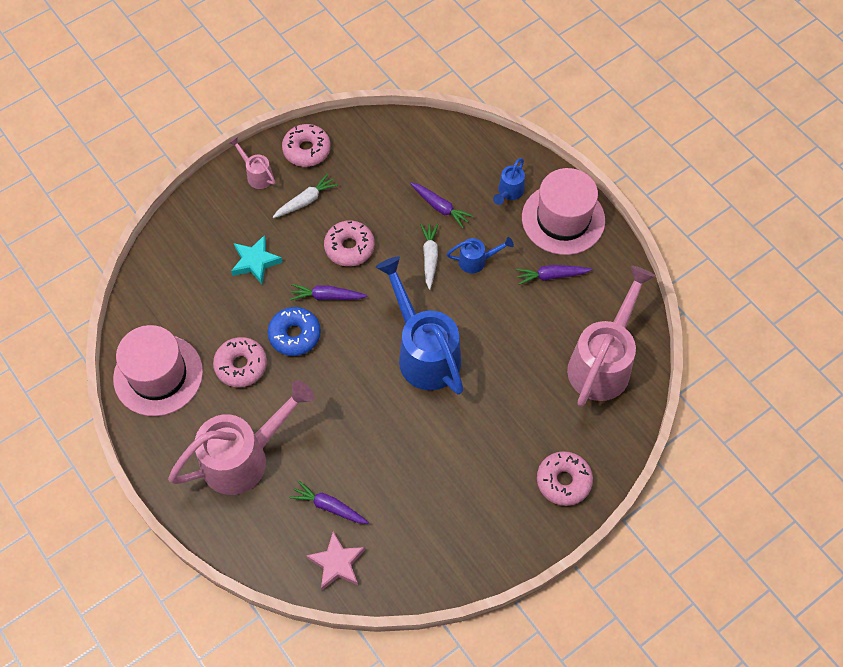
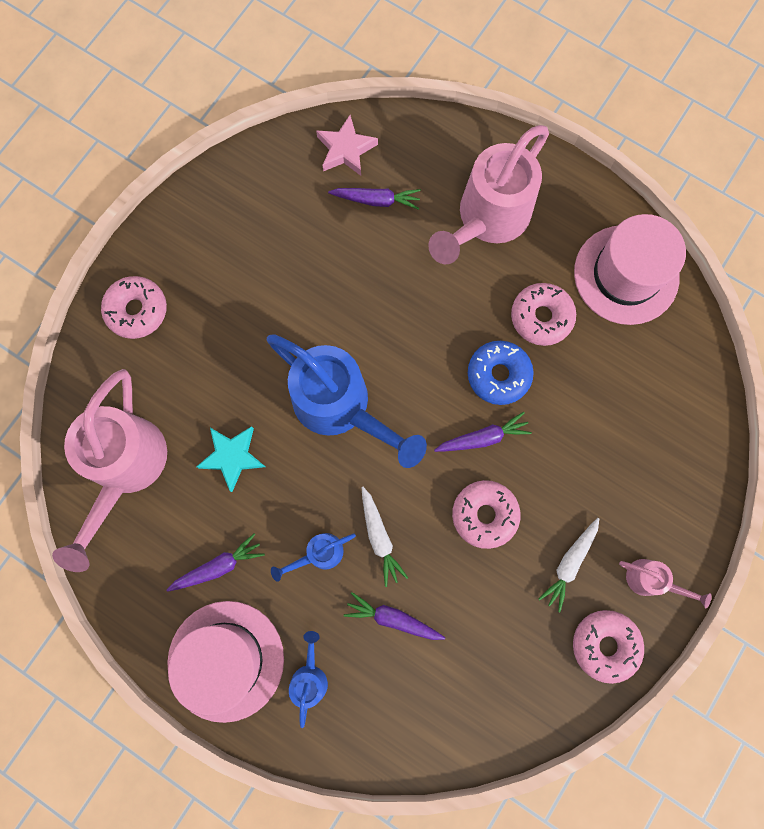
camera: 160 degrees right, 15 degrees up
(255, 262) = (589, 453): turquoise star -> turquoise star (232, 457)

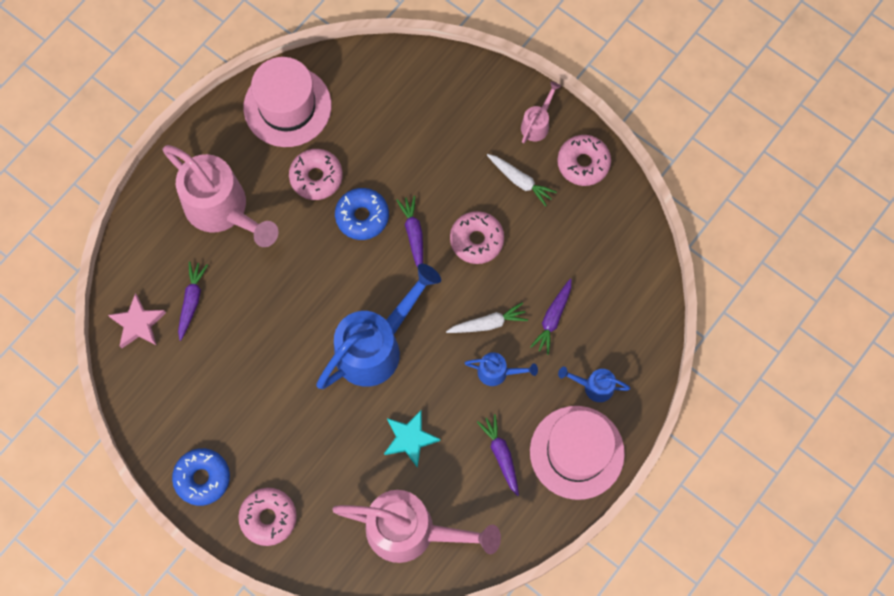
camera: 85 degrees left, 5 degrees down
(178, 237) = (202, 478): none -> blue donut
(319, 554) = (497, 372): blue watering can -> blue watering can turned 60 degrees counterclockwise

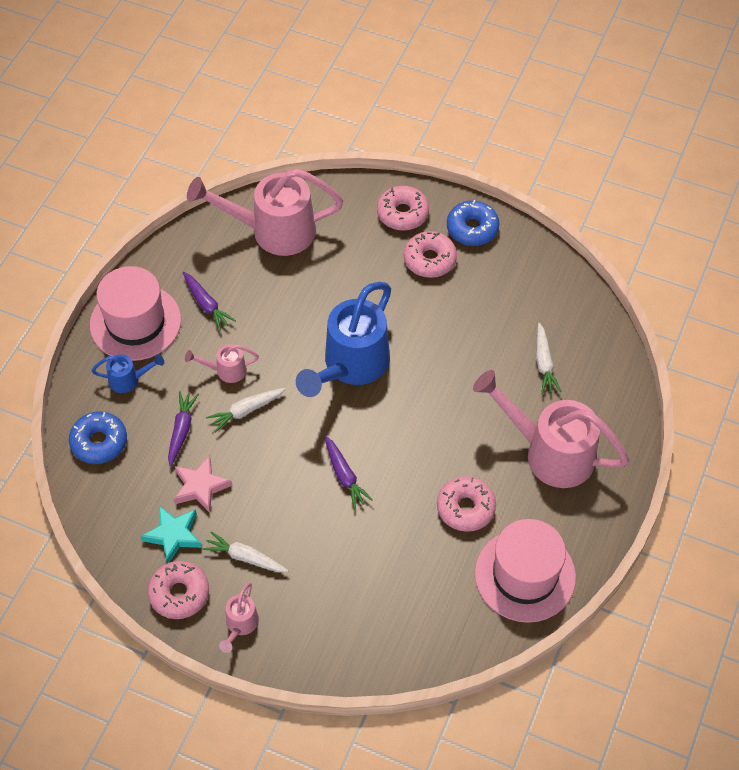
camera: 165 degrees right, 15 degrees down
(138, 324) = (585, 332): pink star -> pink star (200, 486)
(191, 301) = (544, 363): purple carrot -> white carrot
(362, 216) = (404, 480): blue donut -> blue donut (99, 442)
(410, 439) = (295, 298): turquoise star -> turquoise star (173, 535)
(476, 240) = (277, 486): pink donut -> pink donut (429, 260)
(497, 372) = (226, 370): blue watering can -> pink watering can

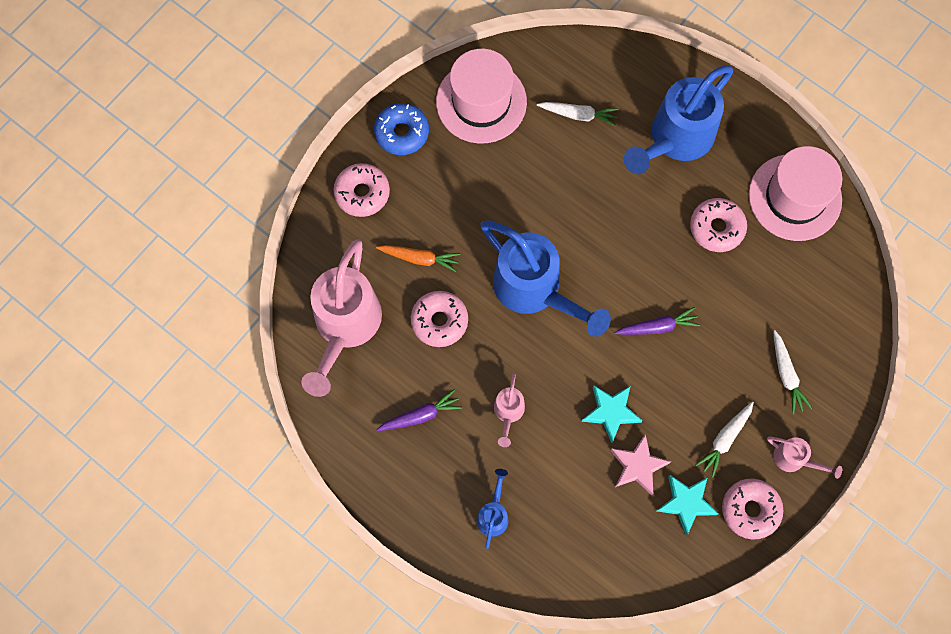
camera: 75 degrees left, 15 degrees up
(99, 442) = (562, 558): blue donut -> none
(135, 322) = (422, 494): pink hat -> pink hat (481, 102)
(181, 430) = (568, 472): purple carrot -> none
(246, 411) = (561, 403): white carrot -> white carrot (786, 375)
(247, 453) = (611, 412): none -> turquoise star
(354, 270) = (419, 258): none -> orange carrot
(429, 260) = (428, 183): pink donut -> pink donut (439, 321)
(550, 452) = (676, 139): pink watering can -> blue watering can

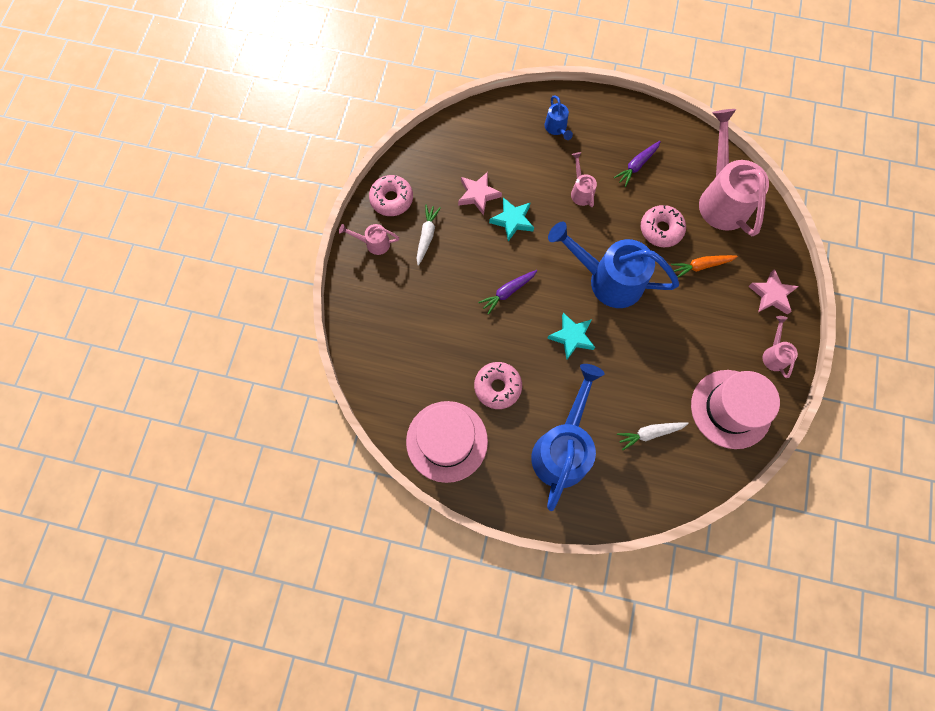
camera: 155 degrees right, 0 degrees up
(362, 193) = (771, 295): pink donut -> pink star
(402, 133) = (774, 354): blue donut -> pink watering can
(686, 503) = (436, 186): turquoise star -> turquoise star (571, 337)
(786, 375) = (401, 298): white carrot -> none

